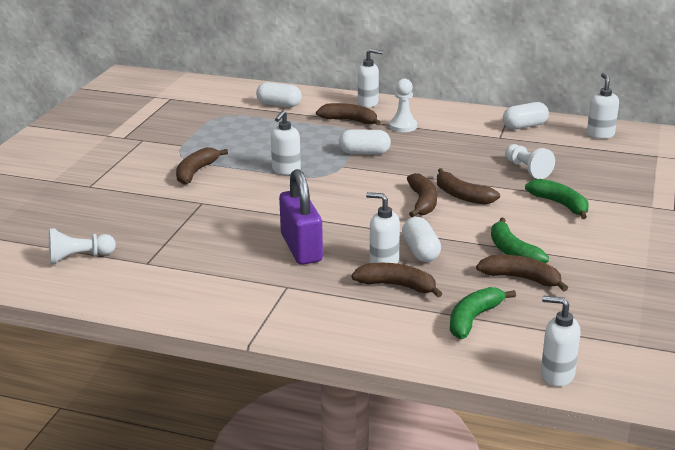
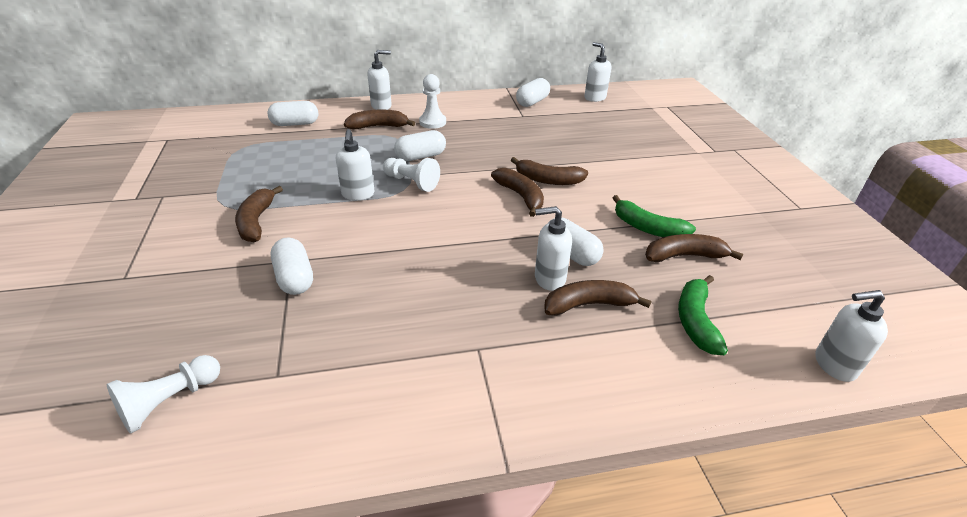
camera: 30 degrees left, 10 degrees up
(196, 214) = (295, 278): none -> white capsule
(301, 248) = (451, 288): purple padlock -> none
(527, 169) = (574, 141): white pawn -> white pawn (411, 182)
(560, 204) = (633, 168): green banana -> none

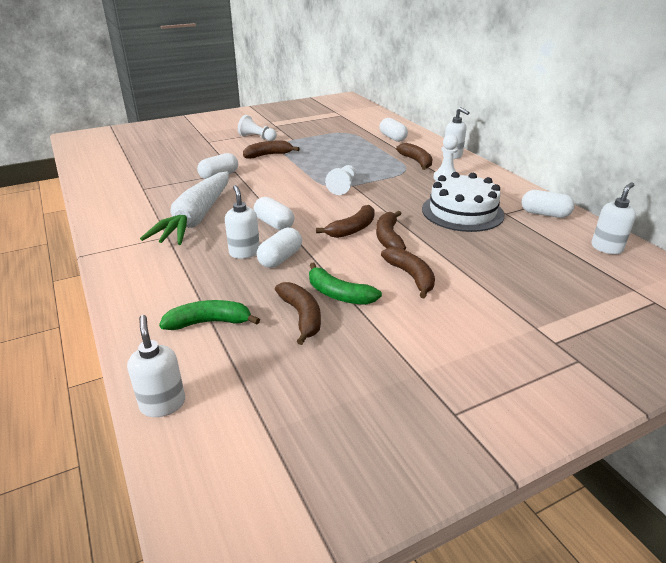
camera: 75 degrees right, 5 degrees down
(169, 401) = (126, 172): white pawn -> white pawn (257, 138)
(358, 194) = (315, 174): white soap dispenser -> none
(421, 156) = (383, 183): white capsule -> white capsule (274, 224)
(434, 314) = (196, 218): none -> white carrot
(511, 133) = (462, 212): none -> white cake
(589, 305) = (218, 271): brown banana -> brown banana (411, 276)
(647, 228) = (338, 294): green banana -> green banana turned 75 degrees counterclockwise

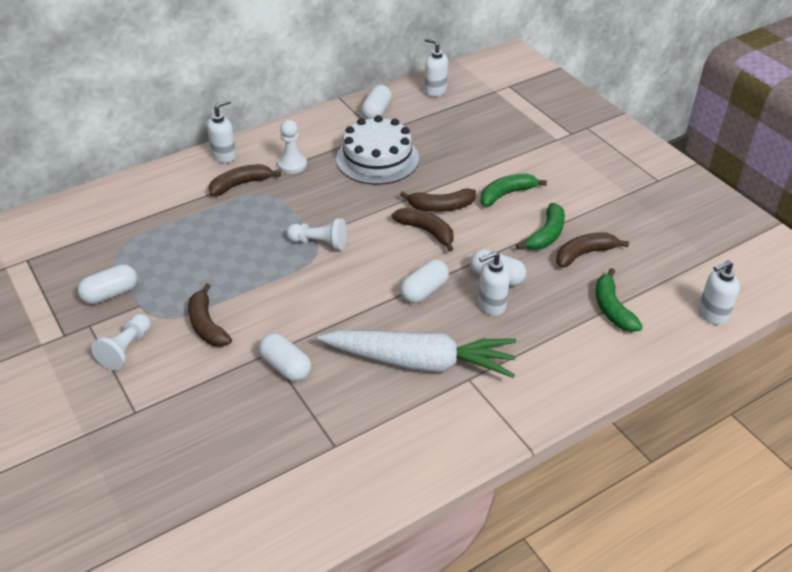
camera: 95 degrees left, 10 degrees up
(392, 138) = (150, 203): white capsule -> white capsule (110, 294)
(411, 276) = (506, 194): brown banana -> green banana

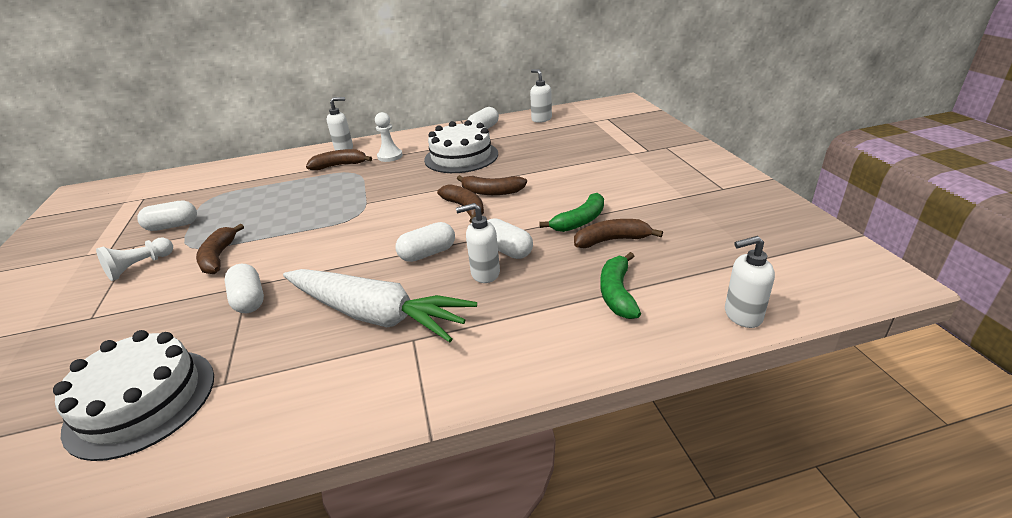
camera: 20 degrees right, 10 degrees down
(275, 474) = (141, 401): none -> white cake
(319, 243) = (365, 208): white pawn -> none
(506, 194) = (559, 188): green banana -> none

